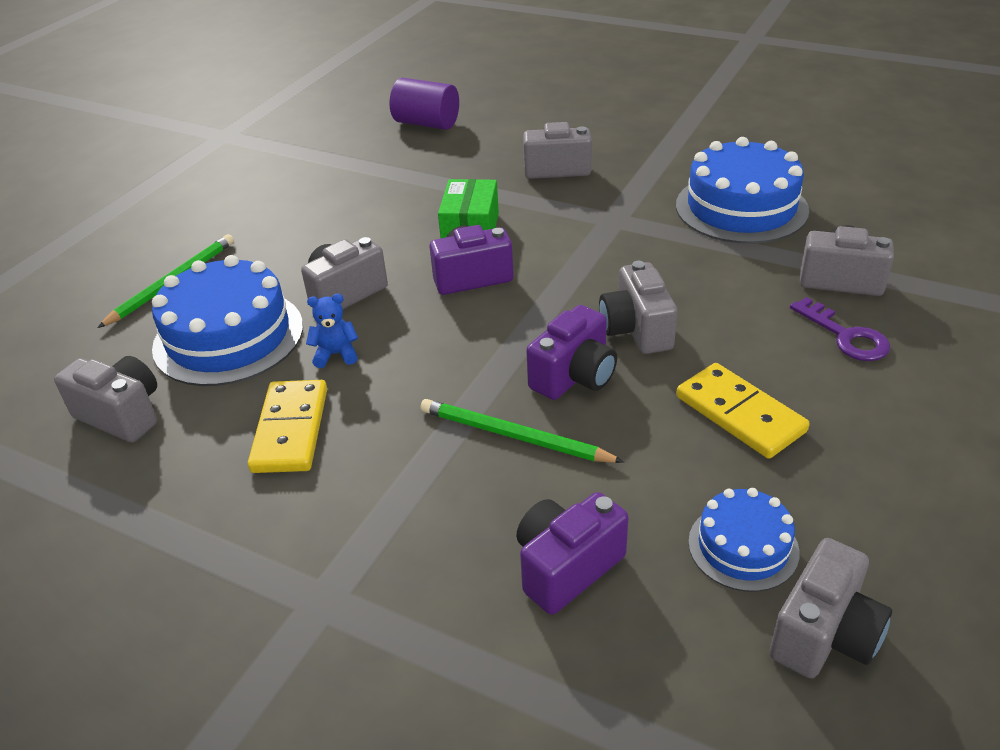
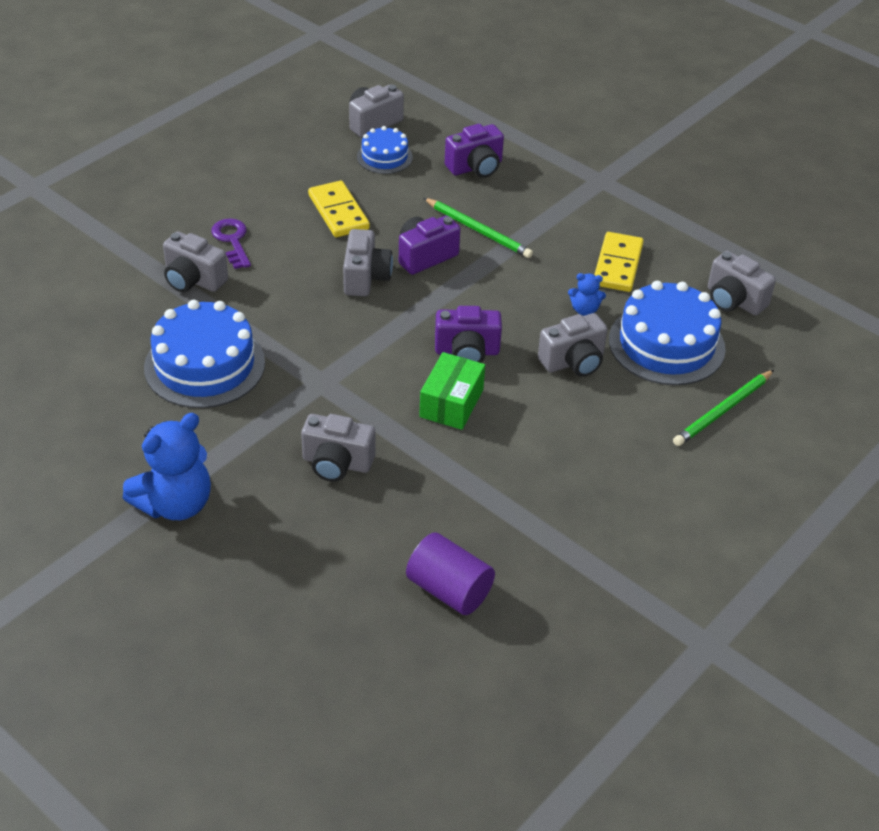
camera: 170 degrees left, 5 degrees up
(671, 123) = (175, 504): none -> blue teddy bear

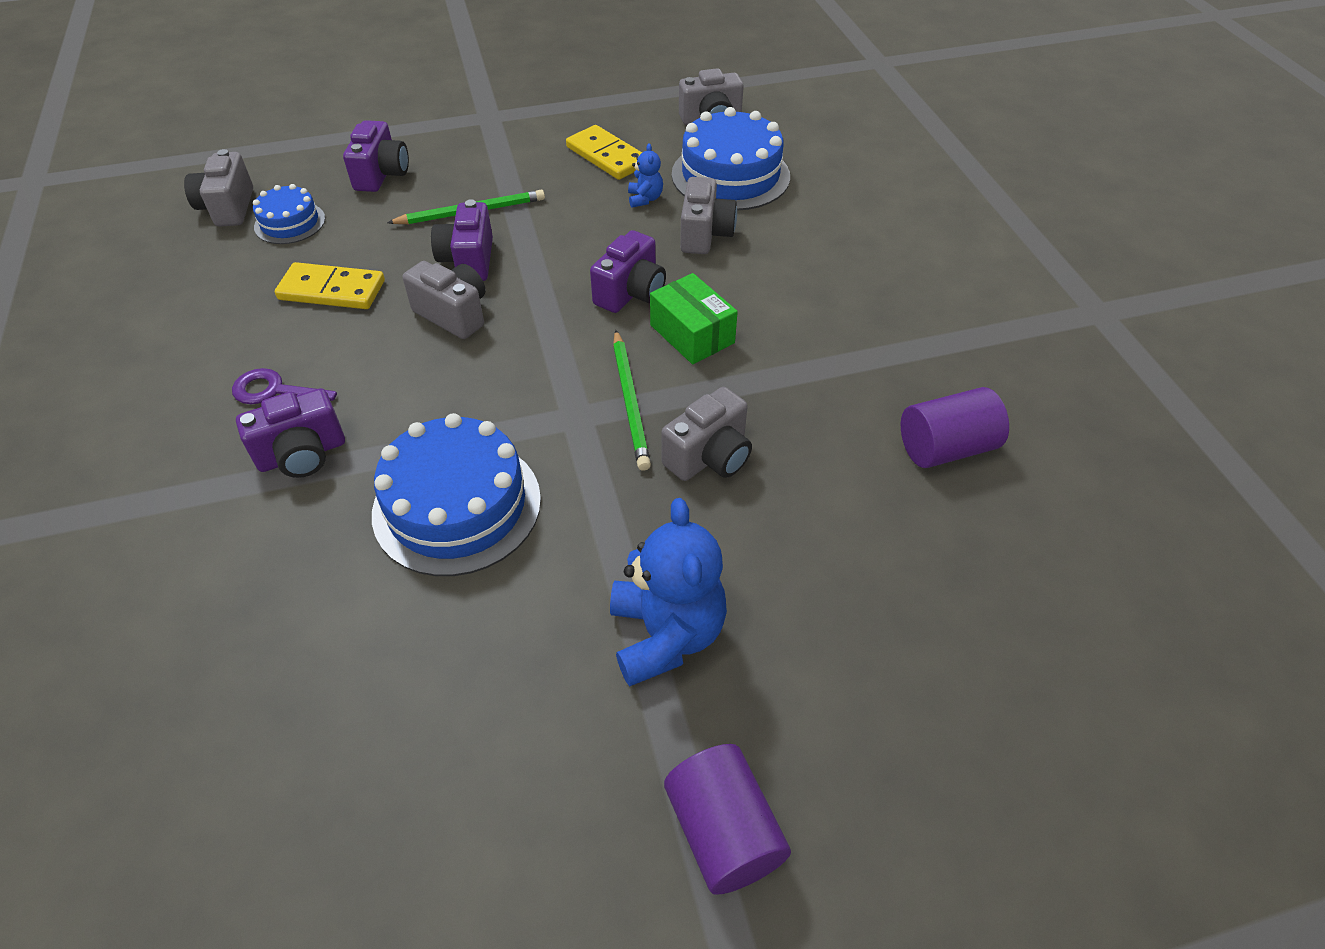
camera: 55 degrees left, 5 degrees up
(60, 585) = (723, 831): none -> purple cylinder
(193, 280) = (302, 454): grey camera -> purple camera
(584, 310) = (645, 199): blue teddy bear -> blue teddy bear turned 45 degrees counterclockwise
(723, 410) = (834, 183): green pencil -> green pencil (630, 402)

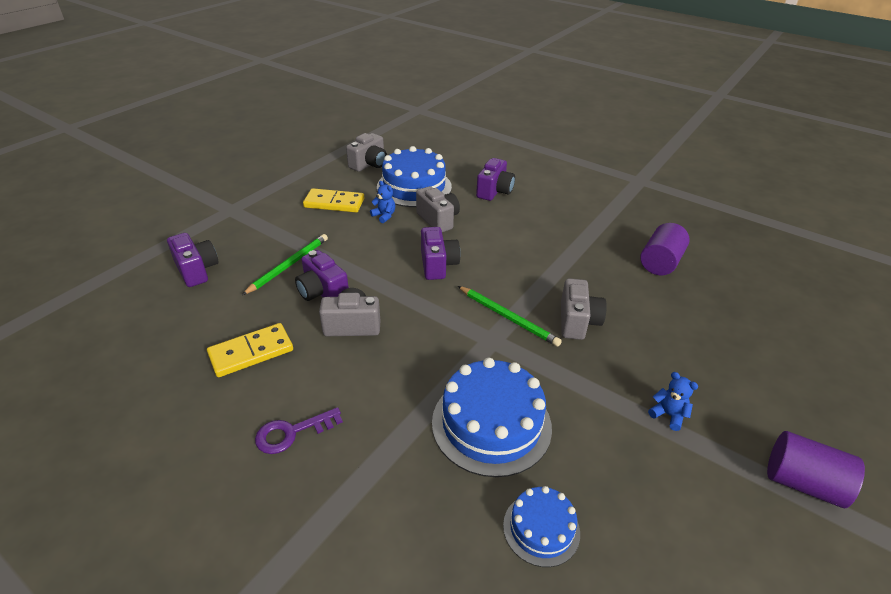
camera: 40 degrees left, 10 degrees down
(228, 208) = (96, 341): grey camera -> none
(290, 223) = (163, 328): blue cake -> blue cake (541, 528)
(302, 454) = (361, 457): purple camera -> purple camera (494, 191)
(666, 634) = (668, 415): blue teddy bear -> blue teddy bear, size x0.48
(692, 334) = (494, 269): green box -> none

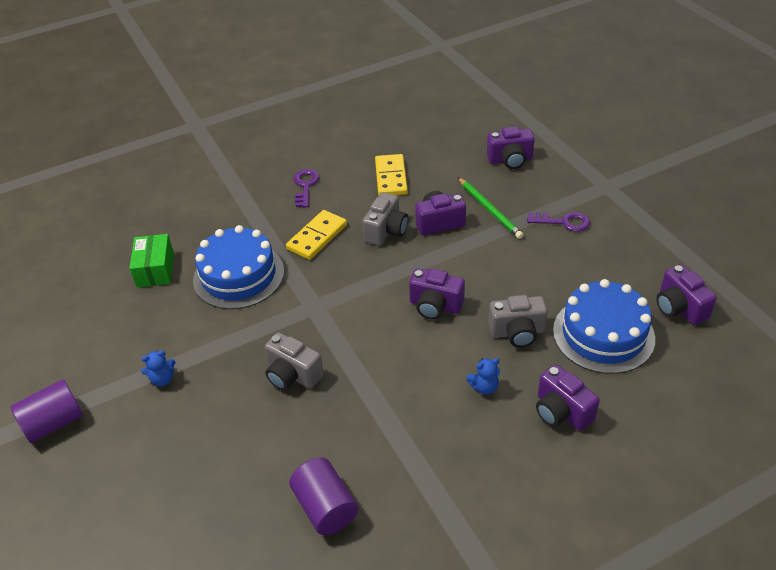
camera: 120 degrees right, 5 degrees up
(292, 222) = (563, 222): none -> purple key
(334, 203) = (590, 258): yellow domino -> yellow domino (317, 237)
(369, 164) = (679, 308): grey camera -> purple camera
(384, 216) = (546, 290): blue teddy bear -> blue teddy bear (484, 387)
(508, 317) = (331, 328): green pencil -> none
(541, 528) = (155, 269): blue cake -> green box

